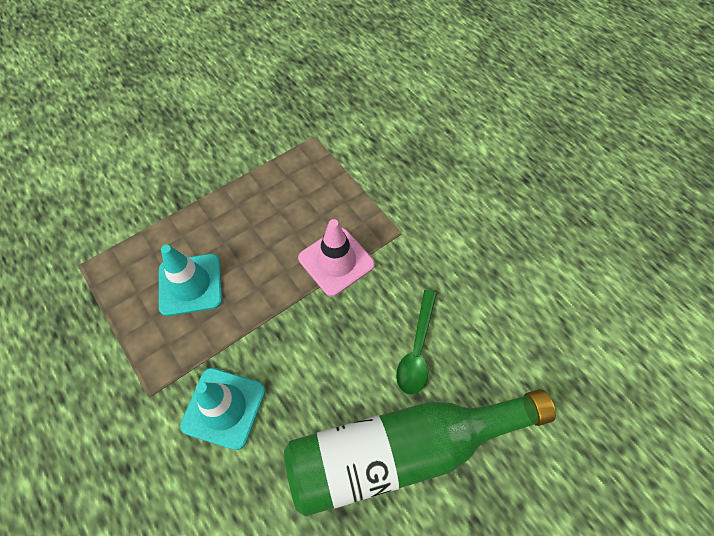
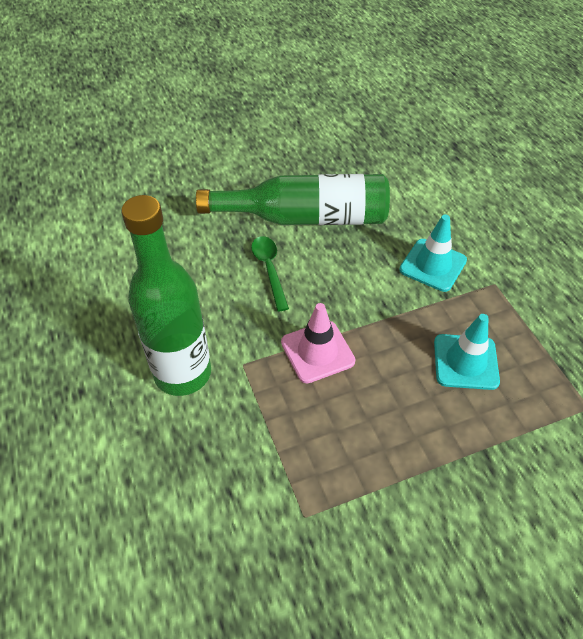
camera: 165 degrees left, 10 degrees down
(417, 349) = (269, 269): green spoon -> green spoon turned 45 degrees counterclockwise
(450, 213) = (182, 373): none -> green bottle

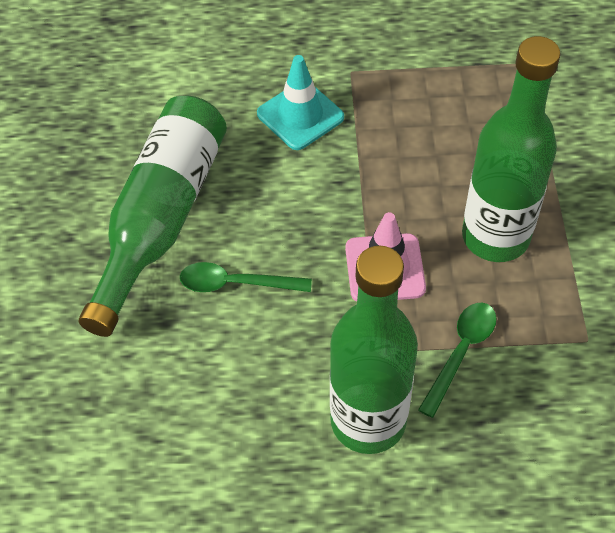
camera: 70 degrees left, 5 degrees up
(259, 420) = (461, 353): none -> green spoon
(381, 421) = (495, 236): none -> green bottle
(465, 362) = (445, 137): turquoise traffic cone -> none

